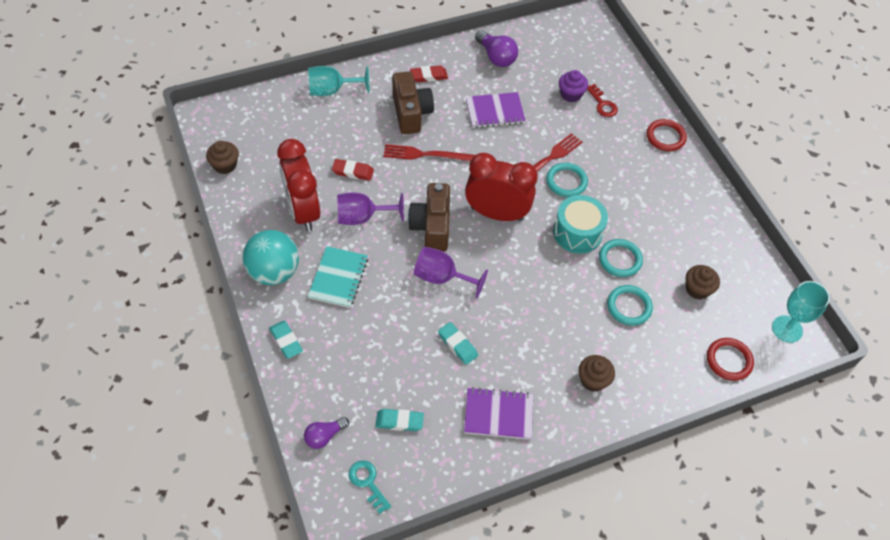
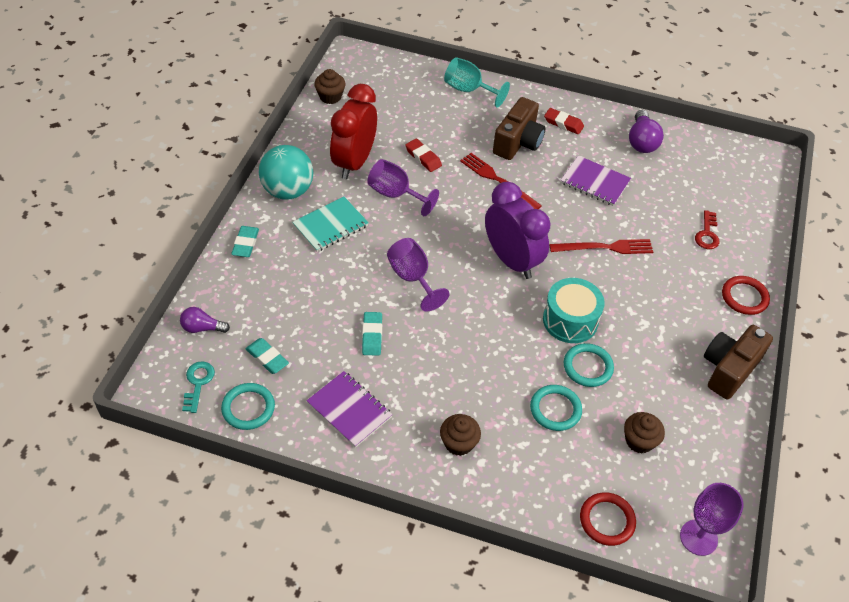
camera: 40 degrees right, 5 degrees down
(431, 226) = (445, 236): brown camera -> brown camera (729, 369)
(496, 214) = (511, 260): red clock -> purple clock
(566, 181) = (603, 274): turquoise ring -> turquoise ring (248, 408)
(570, 94) = (683, 209): purple cupcake -> none
(787, 329) = (698, 537): turquoise goblet -> purple goblet

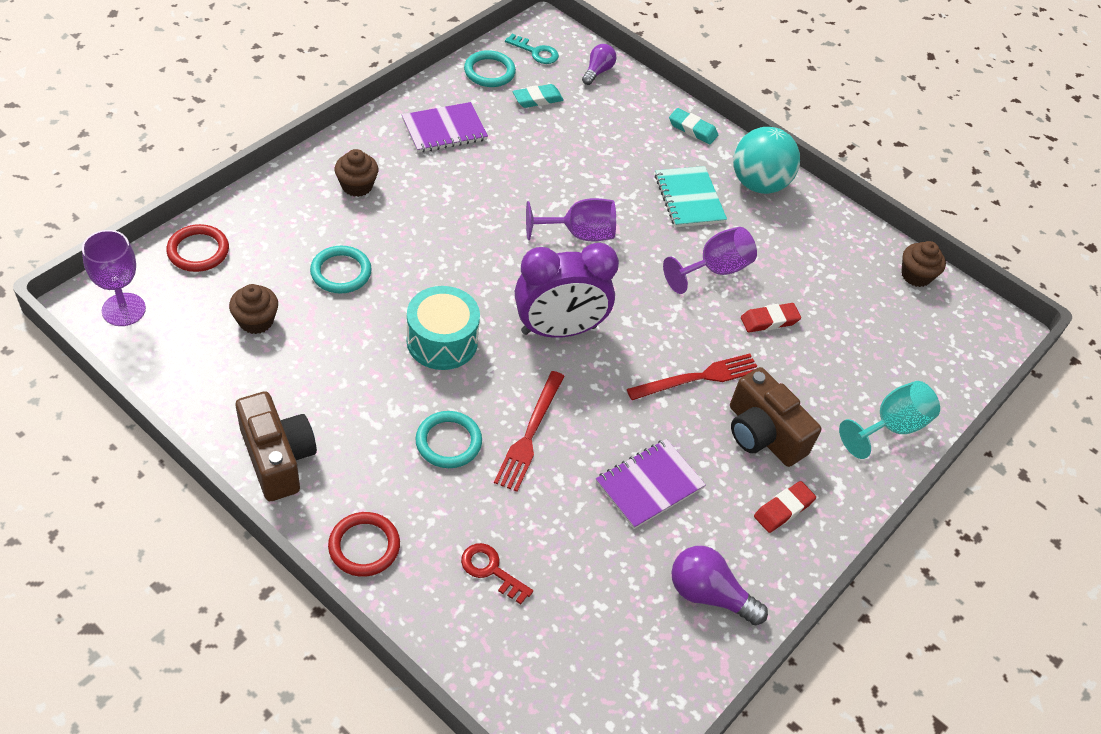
camera: 110 degrees right, 0 degrees up
(354, 162) = (784, 254): red clock -> none
(372, 336) = (520, 175): turquoise eraser -> none
(587, 367) = (372, 325): turquoise ring -> turquoise ring (448, 442)

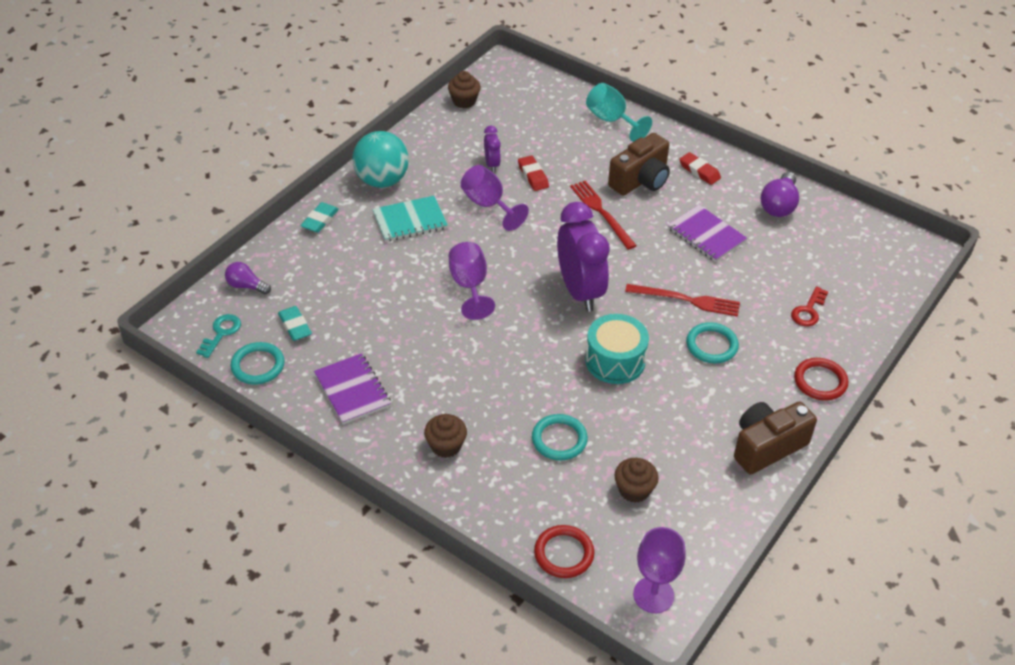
camera: 90 degrees left, 5 degrees down
(790, 284) = (492, 164): none -> purple clock

